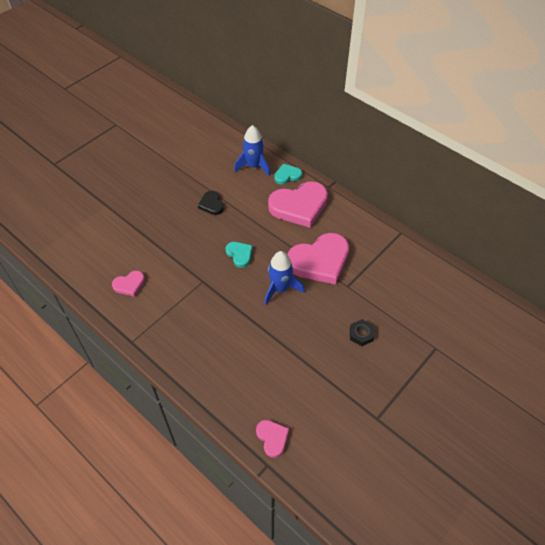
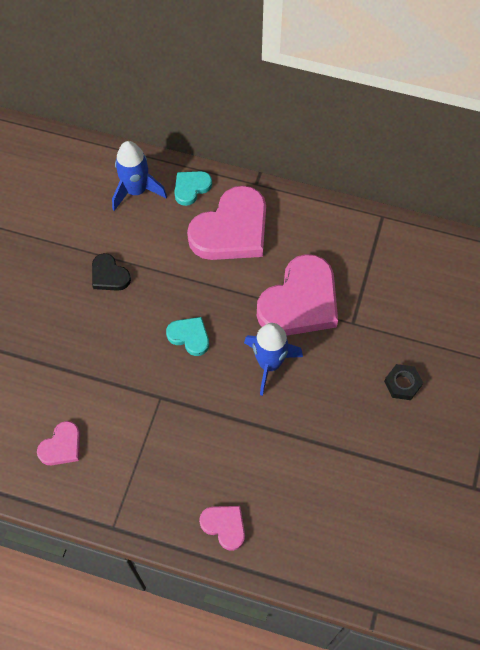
camera: 25 degrees left, 10 degrees up
(272, 438) = (364, 572): pink heart -> pink heart (224, 526)

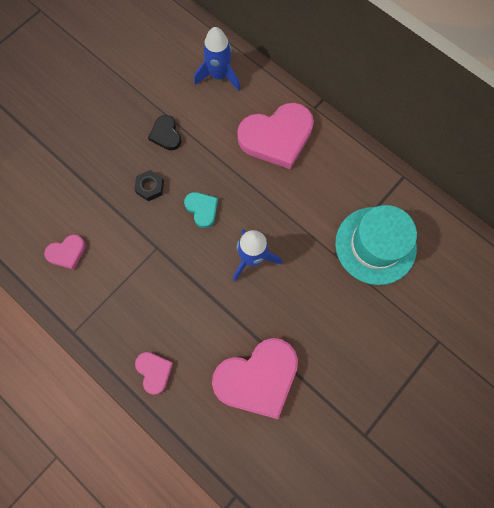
camera: 25 degrees right, 10 degrees up
(191, 188) = (262, 90): turquoise heart -> none
(300, 301) = (301, 218): pink heart -> pink heart (257, 378)
(389, 296) = (375, 245): none -> turquoise hat
(402, 384) = (350, 322): black nut -> black nut (150, 187)

